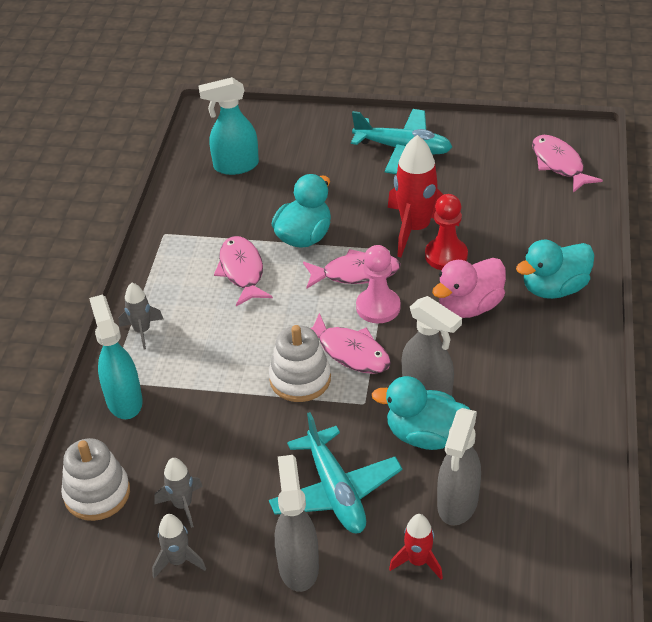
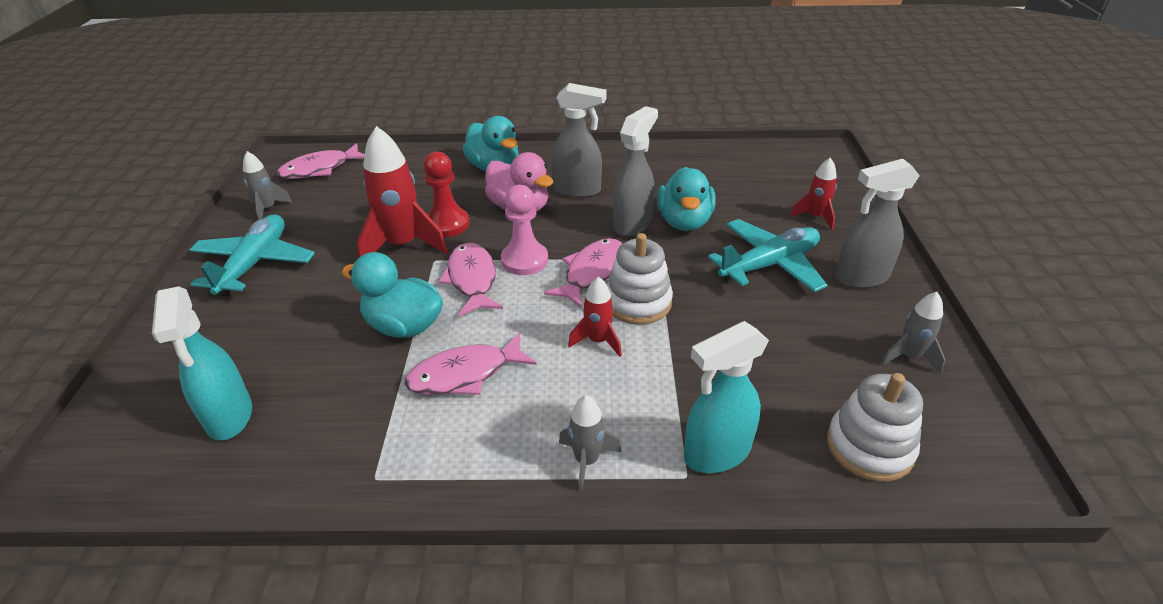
camera: 100 degrees left, 5 degrees down
(183, 505) = (842, 366): grey rocket -> grey rocket (268, 209)
(257, 347) = (598, 341): none -> red rocket
(457, 504) = (749, 202): grey spray bottle -> grey spray bottle (577, 190)

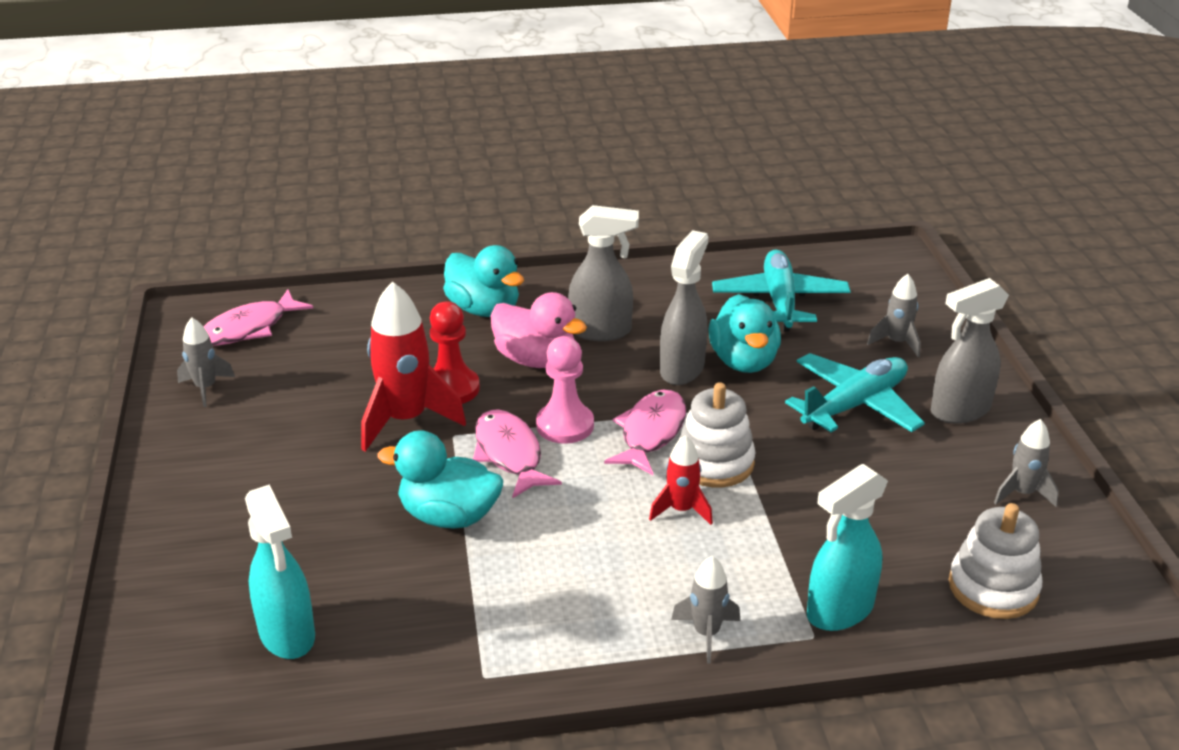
camera: 10 degrees left, 5 degrees down
(255, 263) = (225, 460): turquoise plane -> turquoise plane (780, 301)
(465, 374) = (542, 561): pink fish -> none
(815, 217) = (896, 343): red rocket -> grey rocket

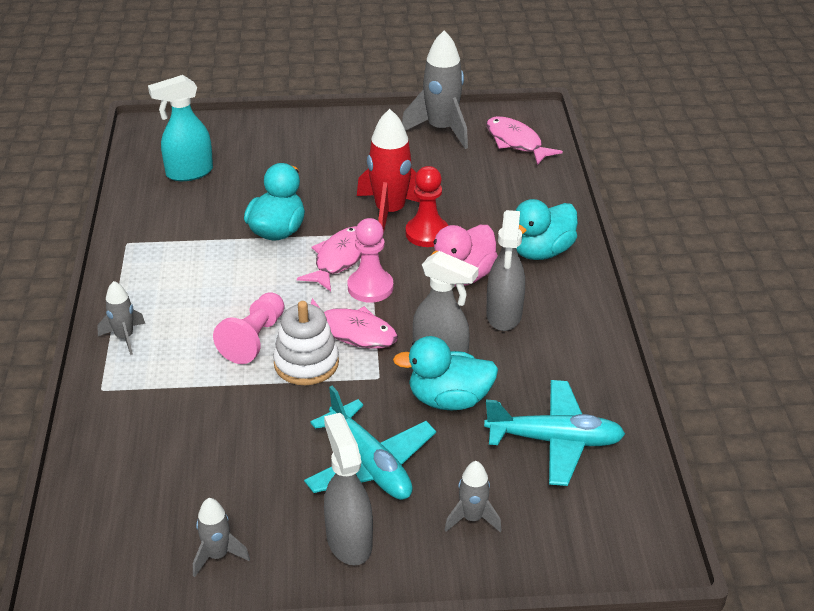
camera: 95 degrees right, 5 degrees up
(206, 388) = (441, 130): grey rocket -> grey rocket, size x1.85
(509, 454) = (339, 259): pink fish -> pink fish turned 45 degrees counterclockwise
(681, 510) = (254, 339): red rocket -> pink pawn
(839, 611) = (120, 406): turquoise spray bottle -> none
(993, 588) = (111, 502): white stacking toy -> none

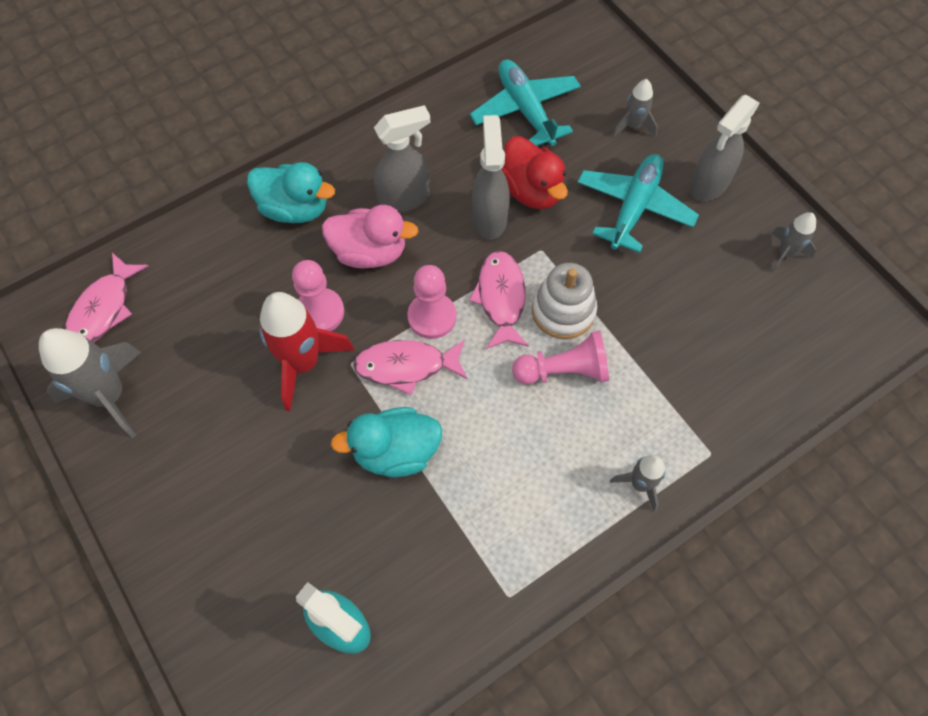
camera: 120 degrees left, 25 degrees up
(427, 233) = (320, 312): red pawn -> pink pawn
(449, 399) = (531, 191): turquoise duck -> red duck

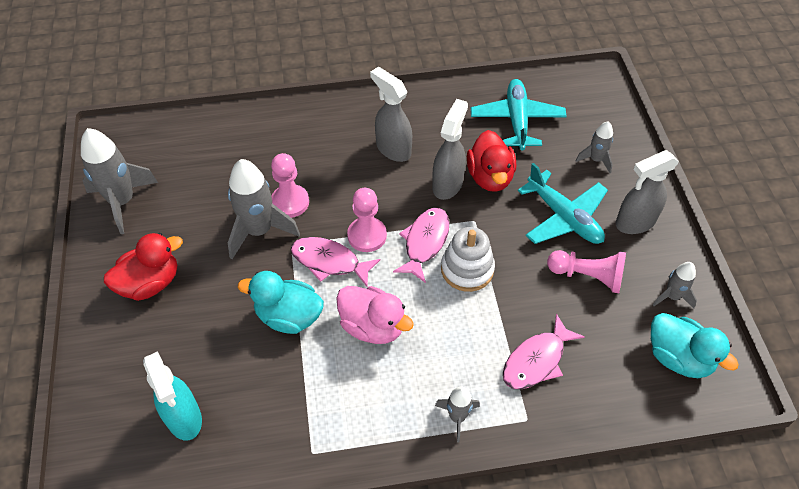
camera: 25 degrees right, 10 degrees down
(103, 309) = (150, 146): pink fish -> pink fish (536, 360)
(206, 483) = (150, 283): none -> red duck
(295, 208) = (312, 128): turquoise duck -> turquoise duck (678, 358)
(303, 363) = (259, 231): red rocket -> grey rocket
(370, 252) = (347, 176): pink duck -> pink duck (373, 326)
(404, 198) = (393, 149): grey spray bottle -> grey spray bottle turned 135 degrees counterclockwise
(563, 370) = (443, 311): pink pawn -> pink pawn (587, 276)
(634, 208) = (564, 217): turquoise plane -> turquoise plane turned 90 degrees clockwise

